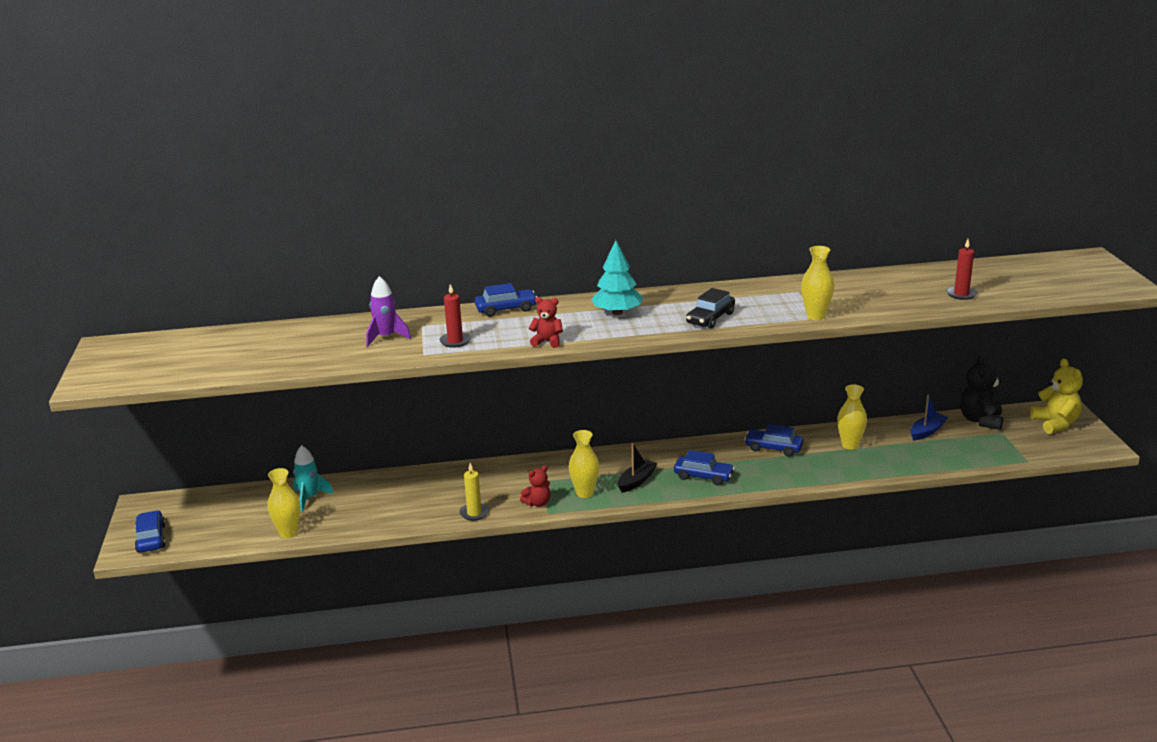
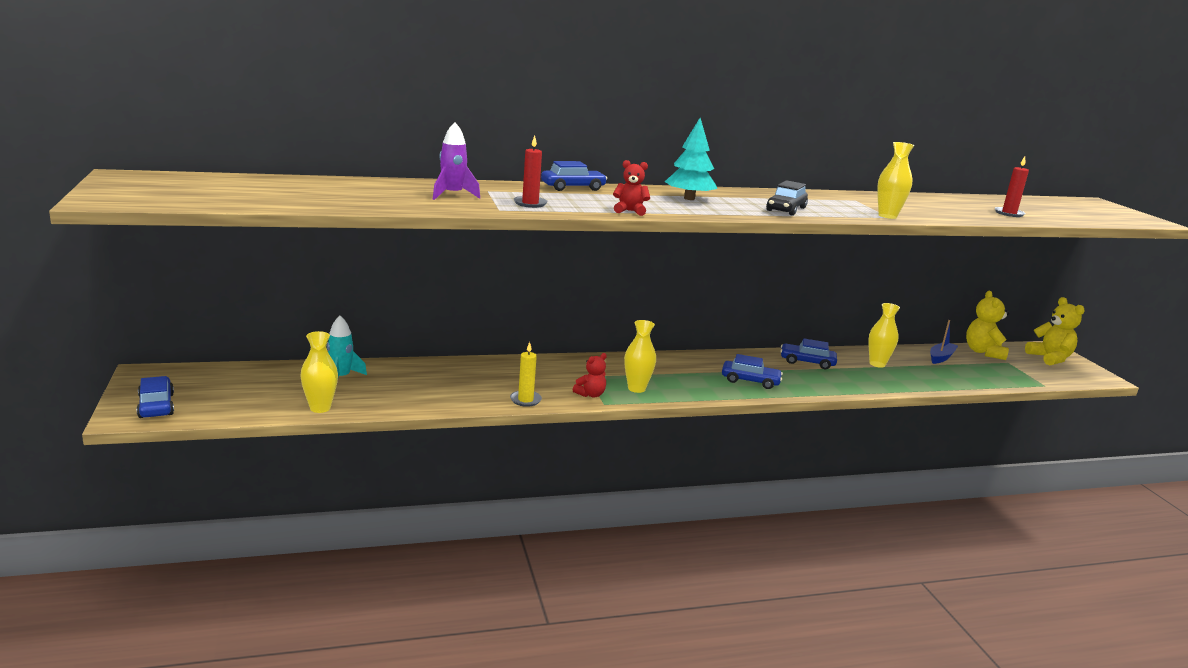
camera: 10 degrees left, 5 degrees down
(636, 481) = (685, 381): black boat -> none
(980, 420) = (983, 352): black teddy bear -> yellow teddy bear

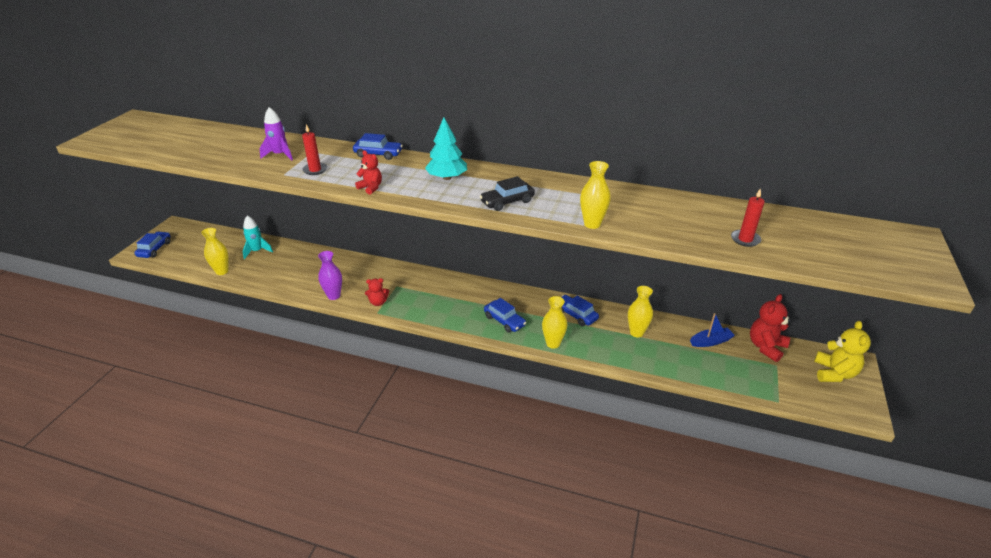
camera: 35 degrees right, 15 degrees up
(525, 400) = (334, 296): yellow candle -> purple vase
(636, 388) = (414, 305): yellow vase -> yellow vase (553, 343)
(983, 352) = (766, 347): yellow teddy bear -> red teddy bear

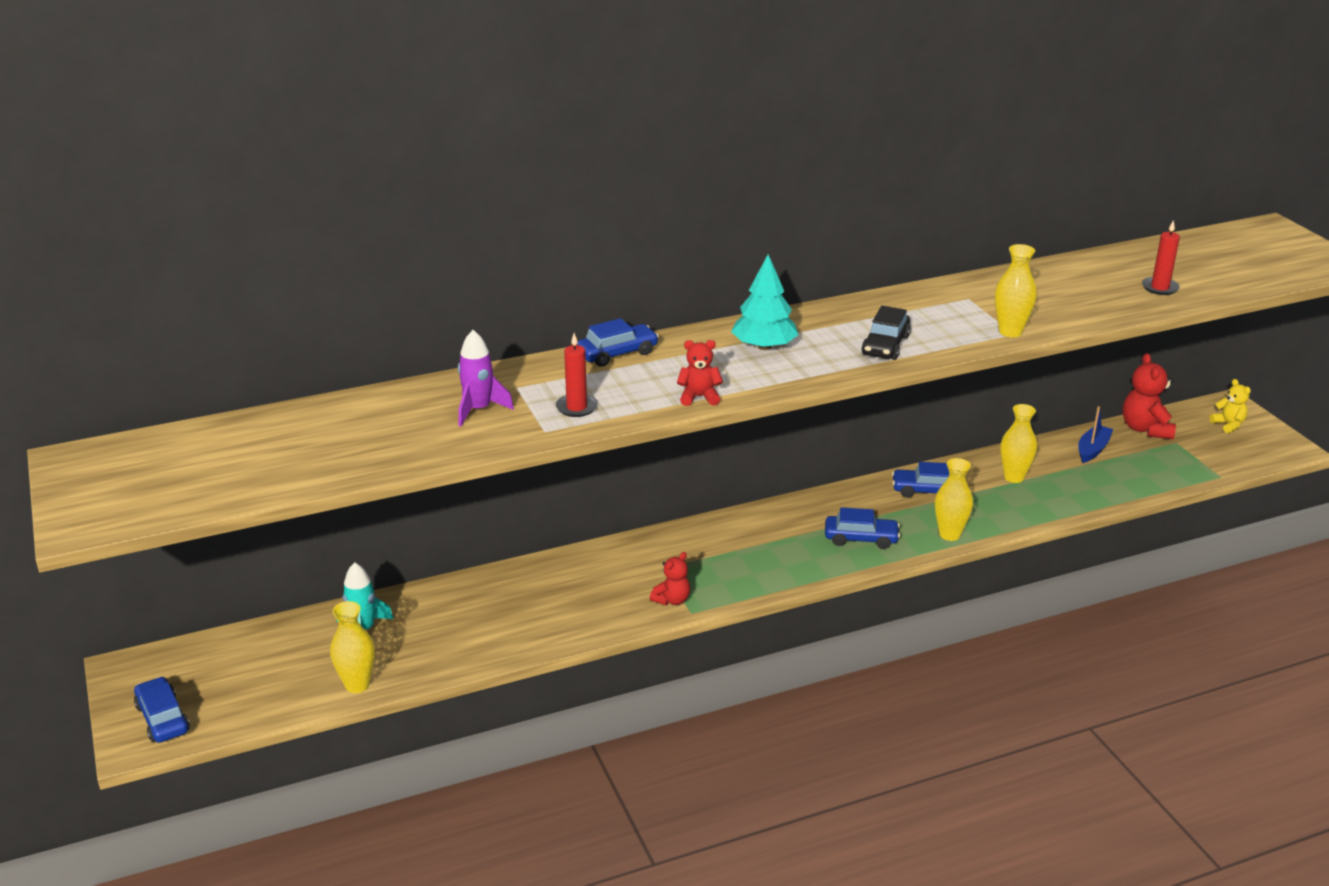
camera: 40 degrees left, 5 degrees down
(334, 296) = (596, 624): purple vase -> none
(834, 373) = (1228, 425): yellow teddy bear -> yellow teddy bear, size x0.60

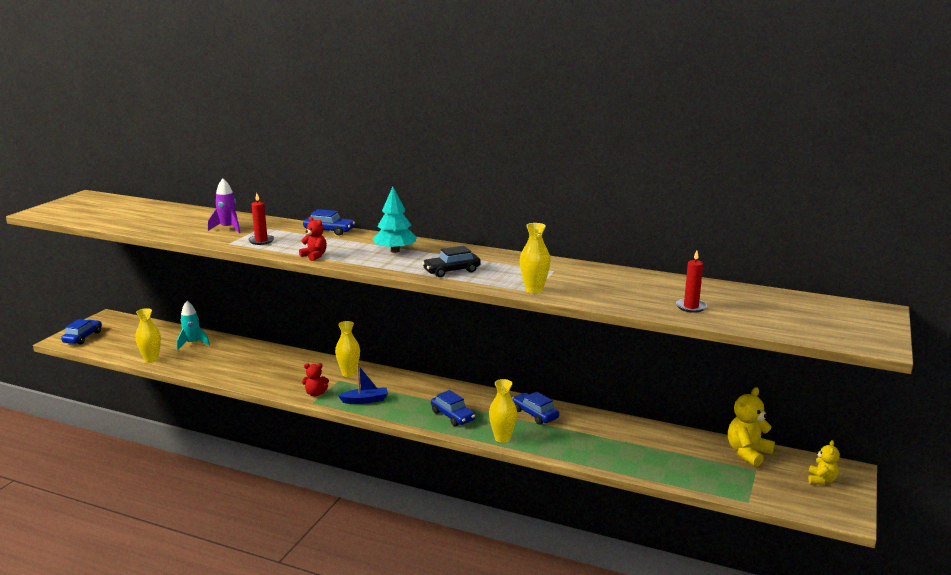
camera: 45 degrees right, 10 degrees down
(1014, 477) = (600, 433): yellow vase -> yellow vase (349, 373)
(1092, 449) = (684, 445): blue boat -> blue boat (365, 400)
(1145, 429) = (748, 453): red teddy bear -> yellow teddy bear

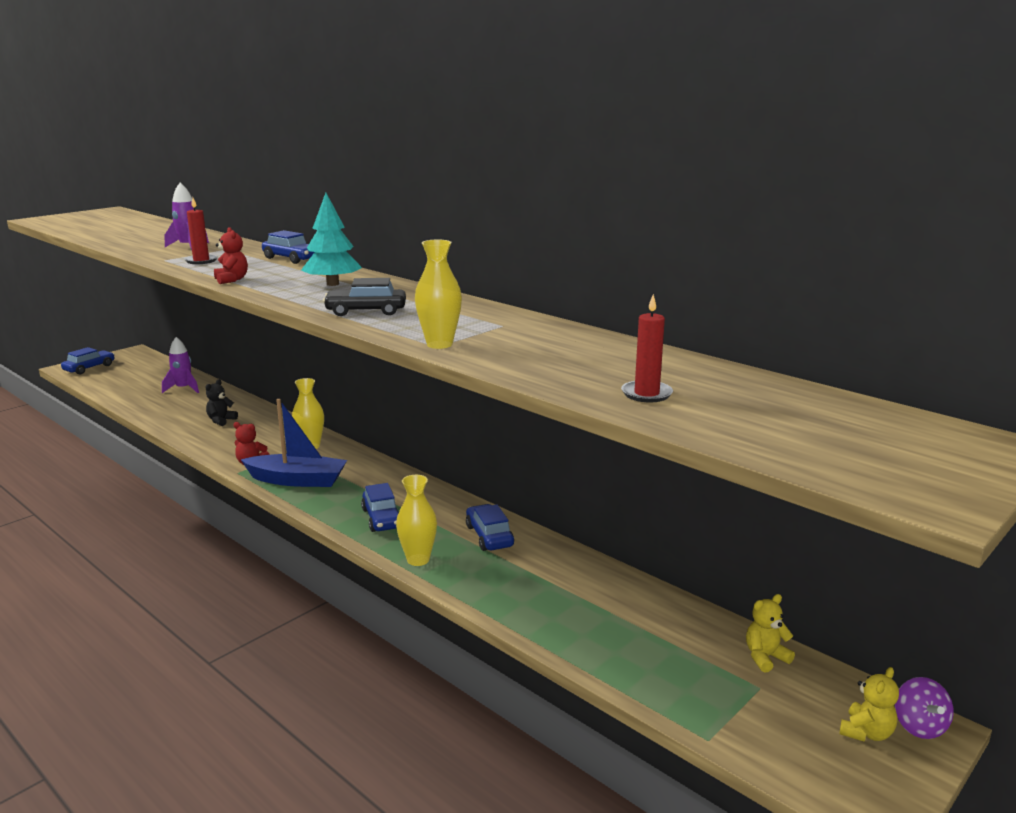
camera: 20 degrees right, 0 degrees up
(151, 359) = (126, 399): yellow vase -> none
(192, 343) = (183, 389): turquoise rocket -> purple rocket
(255, 365) = (221, 420): none -> black teddy bear
(365, 400) = (297, 480): blue boat -> blue boat, size x1.65
(748, 453) = (765, 657): yellow teddy bear -> yellow teddy bear, size x0.60
(843, 471) = (919, 726): none -> purple spinning top

